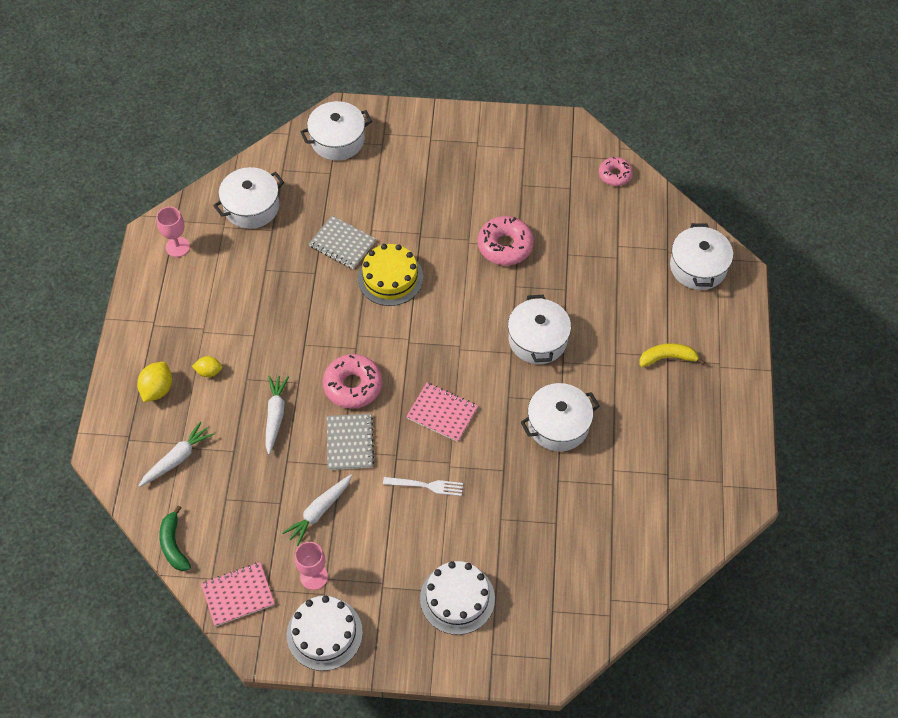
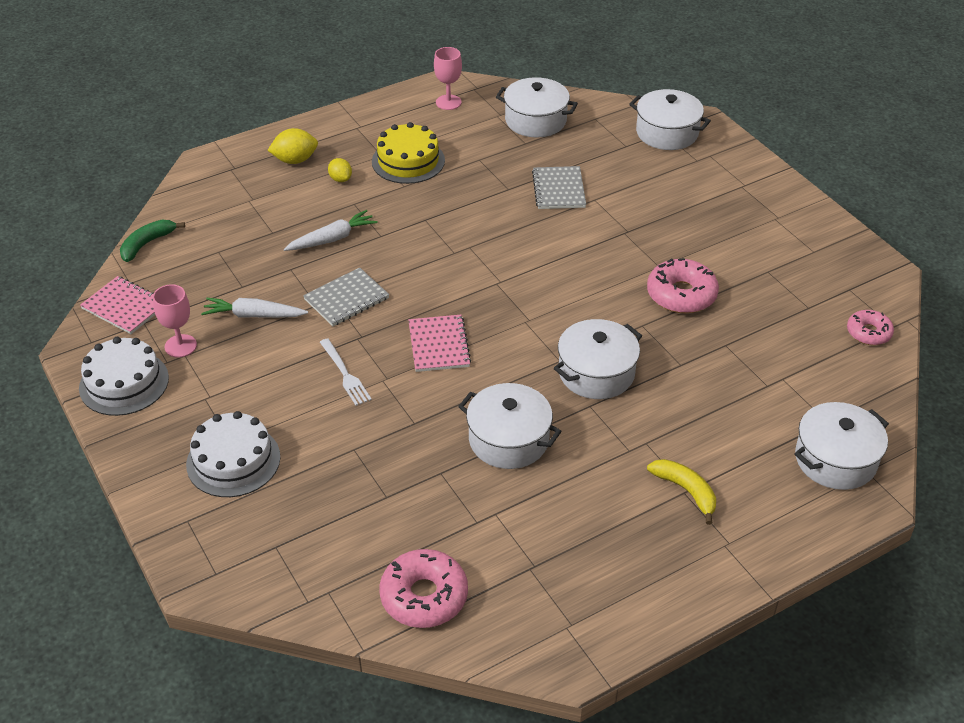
camera: 55 degrees right, 15 degrees down
(177, 458) = (235, 204): white carrot -> none
(353, 386) = (411, 271): pink donut -> pink donut (424, 596)
(390, 278) = (555, 236): yellow cake -> yellow cake (408, 161)

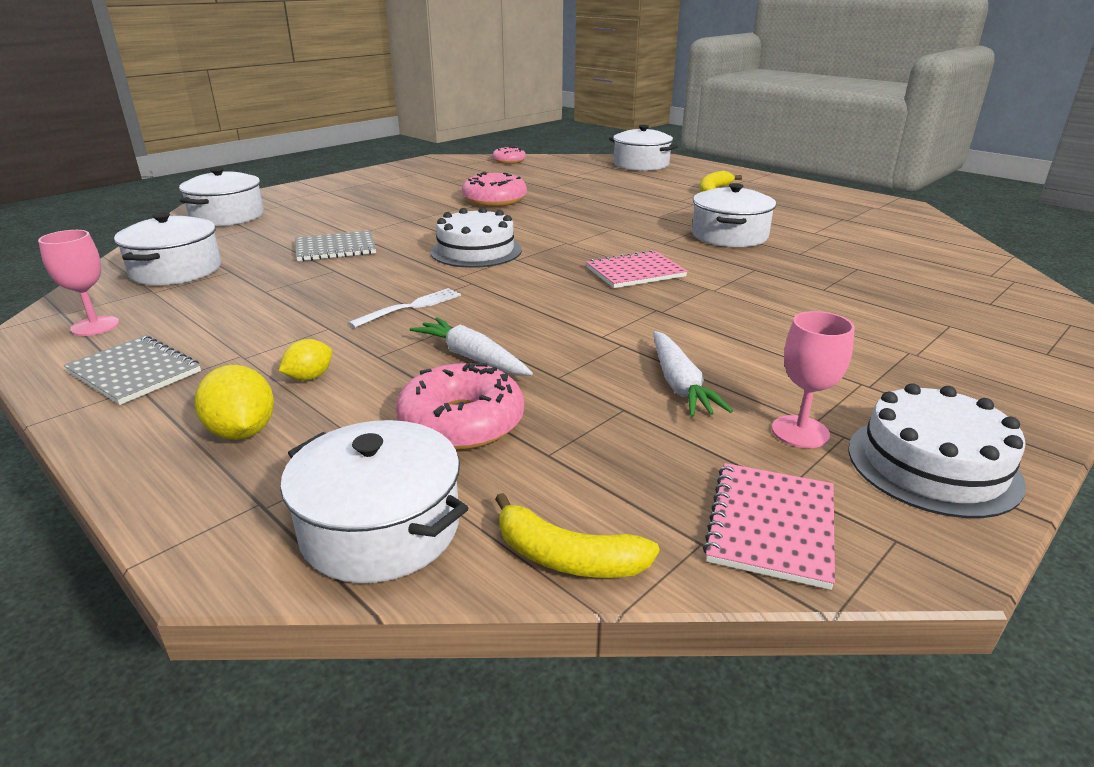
camera: 105 degrees left, 15 degrees down
(147, 244) = (567, 558): green banana -> yellow banana
(233, 460) = (931, 345): white cake -> white cake (476, 251)
(345, 374) = (726, 308): white fork -> white fork (411, 307)
(346, 299) = (596, 328): grey notebook -> grey notebook (134, 372)
(408, 161) = (262, 333): yellow cake -> none
(424, 596) = (929, 244): pink donut -> pink donut (461, 422)
(596, 373) = (617, 217): white pot -> white pot (380, 528)

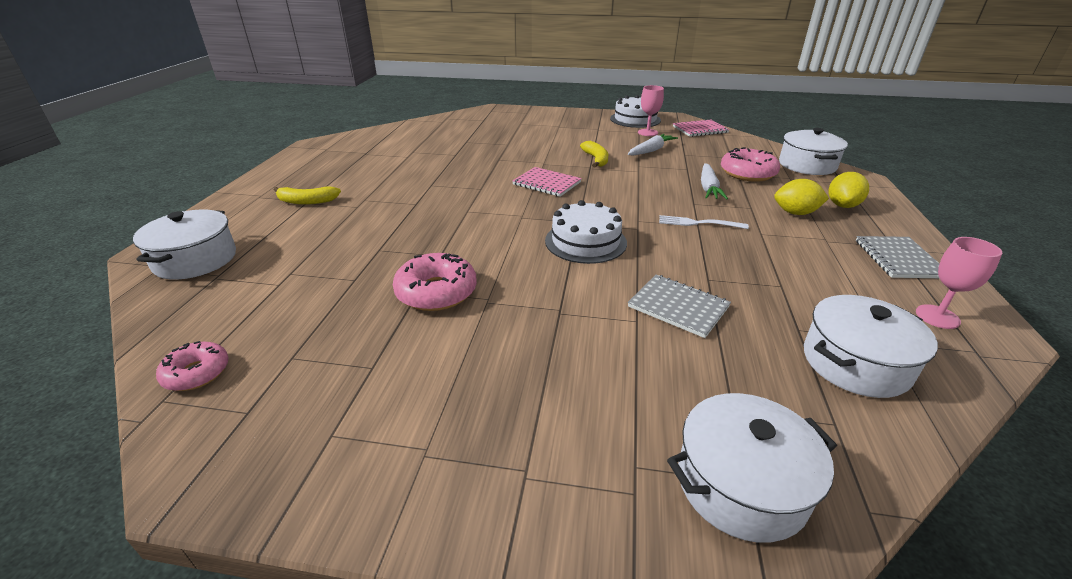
camera: 125 degrees left, 5 degrees up
(309, 377) = (795, 213): yellow lemon -> yellow lemon, size x1.55
(567, 558) = (760, 144): yellow banana -> yellow banana (596, 159)
(729, 235) = (441, 174): white pot -> none

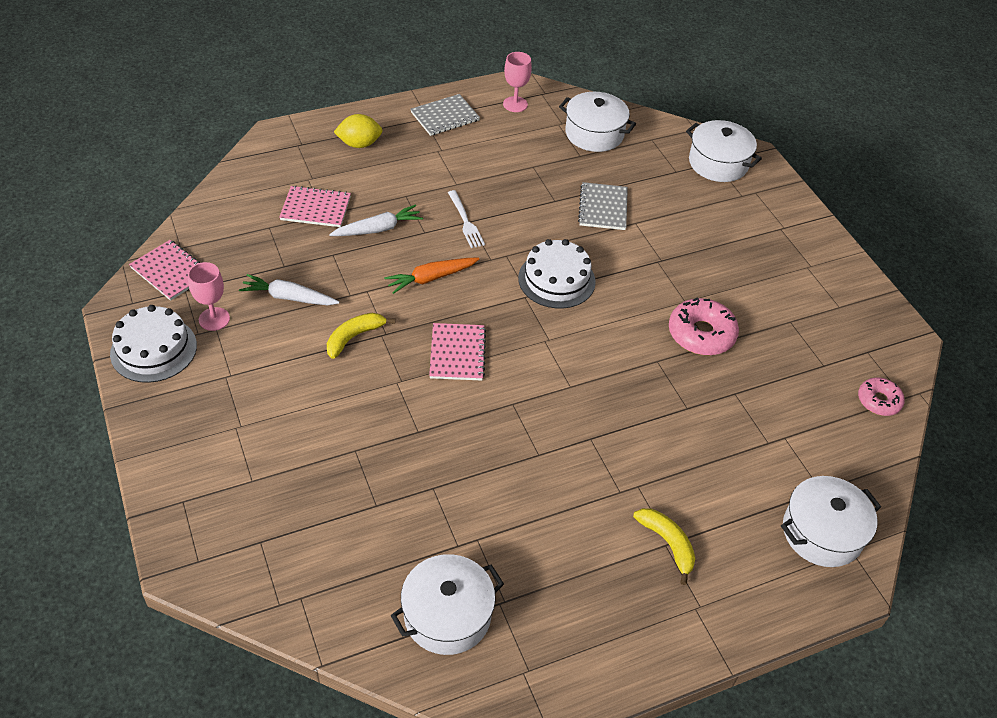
camera: 125 degrees left, 15 degrees up
(633, 193) = (431, 278): none -> orange carrot
(747, 173) = (315, 208): pink donut -> pink notebook
(795, 213) = (398, 169): yellow lemon -> none
(807, 165) = (260, 170): white pot -> white pot (447, 615)

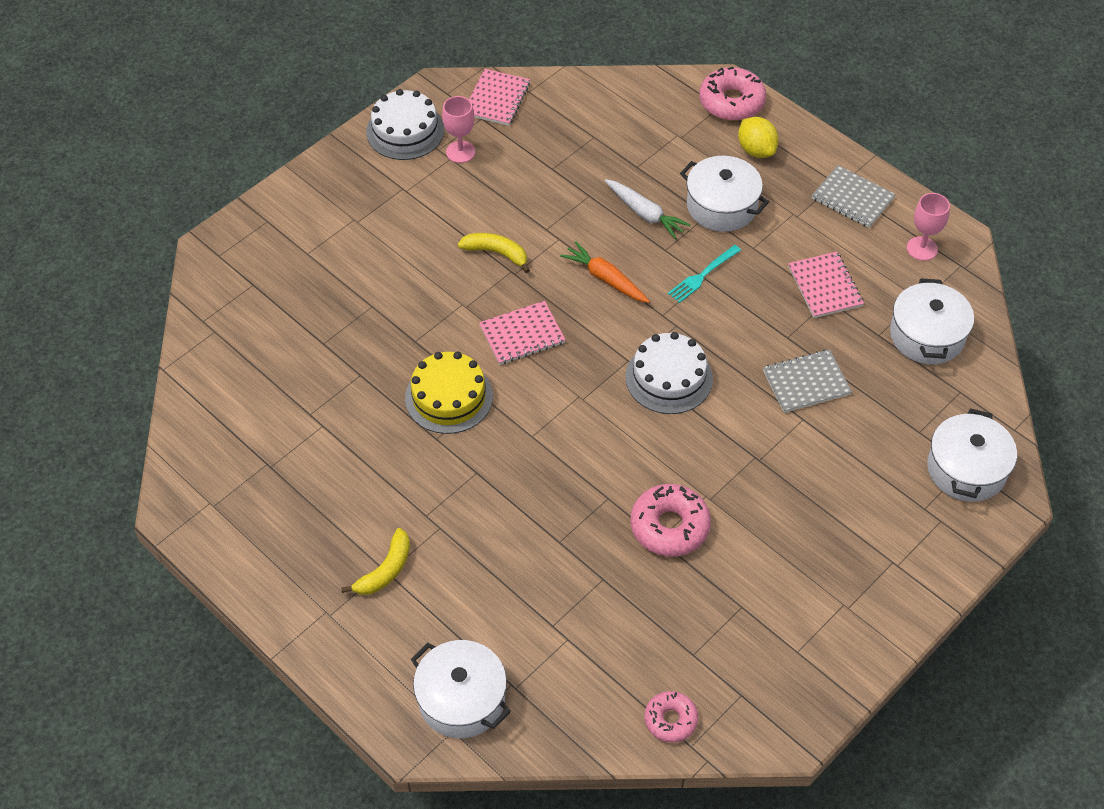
camera: 70 degrees right, 5 degrees up
(288, 297) = (516, 188): white carrot -> none
(298, 137) = (731, 102): none -> pink donut
(315, 208) = (641, 157): pink notebook -> pink notebook (825, 286)
(447, 615) = (240, 432): white pot -> white pot (722, 206)
(466, 221) = (702, 275): white fork -> turquoise fork
(497, 429) = (449, 397): none -> yellow cake

